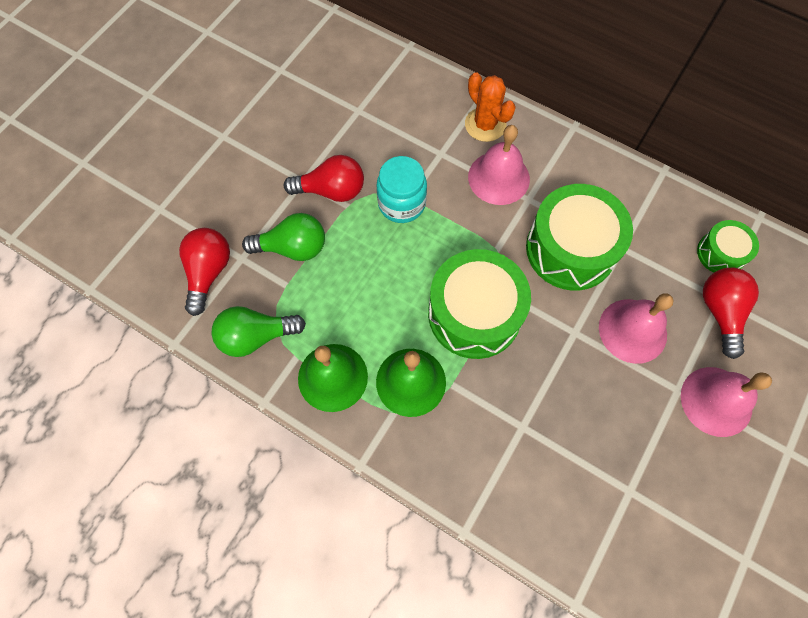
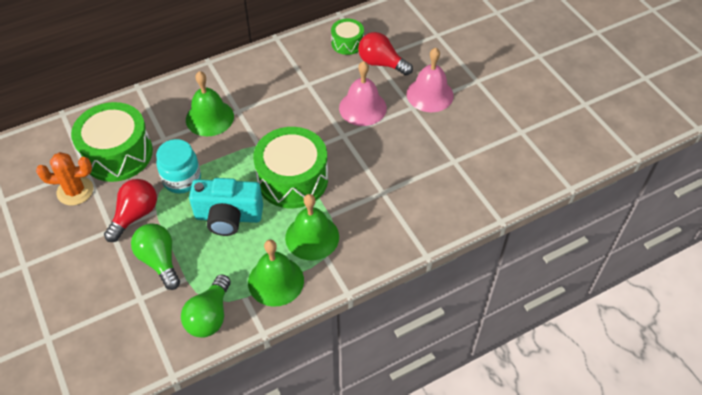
camera: 60 degrees left, 15 degrees down
(209, 272) = (133, 326): red light bulb -> none
(293, 248) = (159, 261): green light bulb -> green light bulb turned 60 degrees counterclockwise
(383, 279) = (228, 217): none -> turquoise camera
(485, 125) = (165, 104): orange cactus -> orange cactus (75, 191)
(498, 178) = (209, 117): pink bell -> green bell
(570, 249) = (289, 108): green drum -> green drum (117, 154)

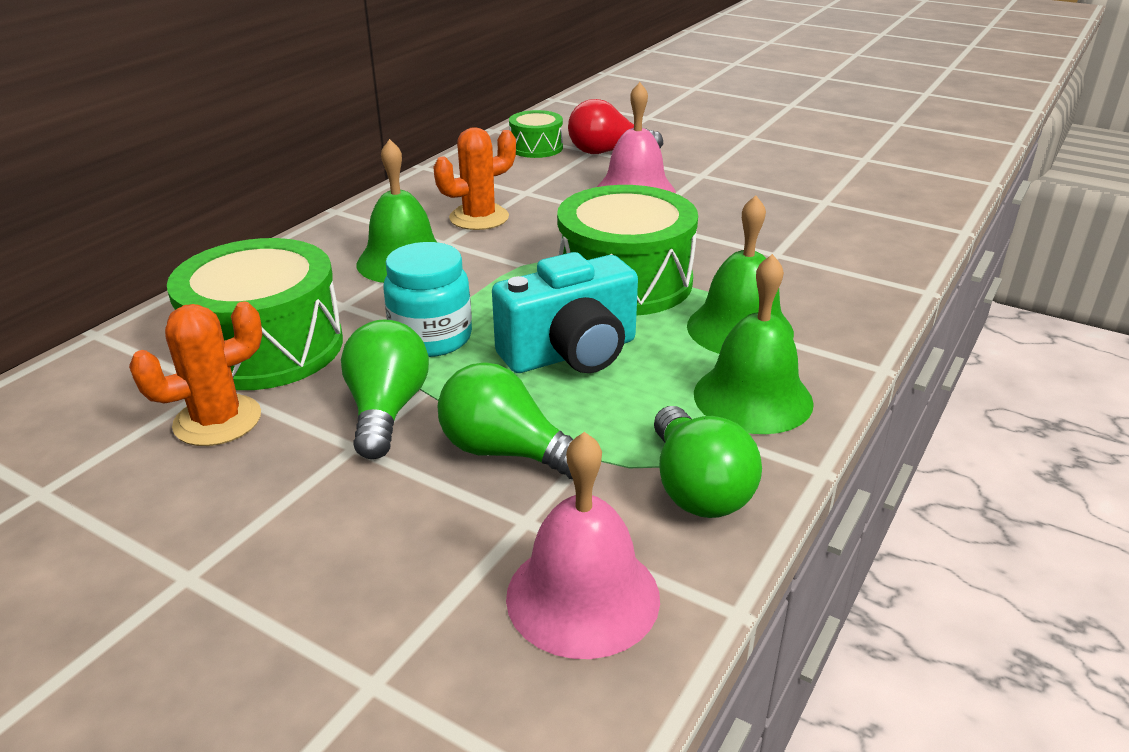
camera: 30 degrees left, 20 degrees down
(135, 215) = (386, 410): red light bulb -> green light bulb
(268, 97) = (479, 218): none -> orange cactus
(430, 94) = (708, 160): pink bell -> pink bell (583, 596)

